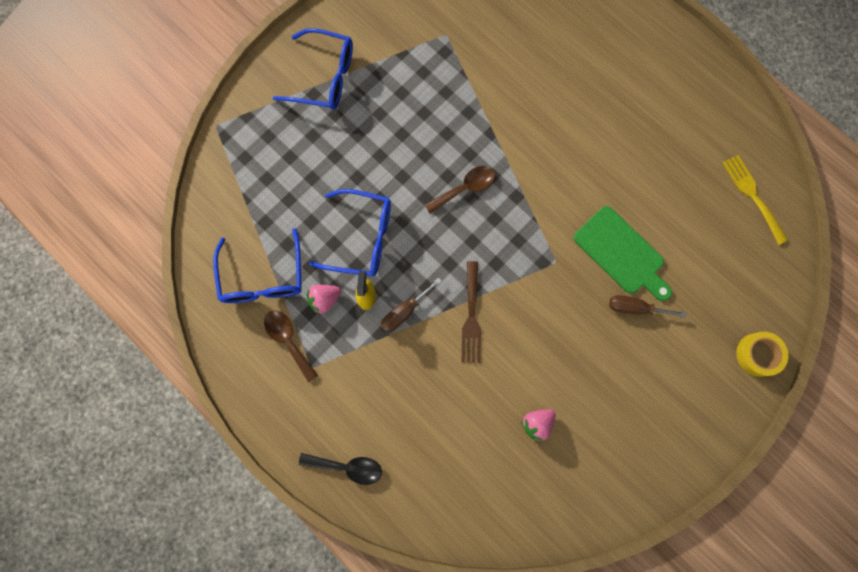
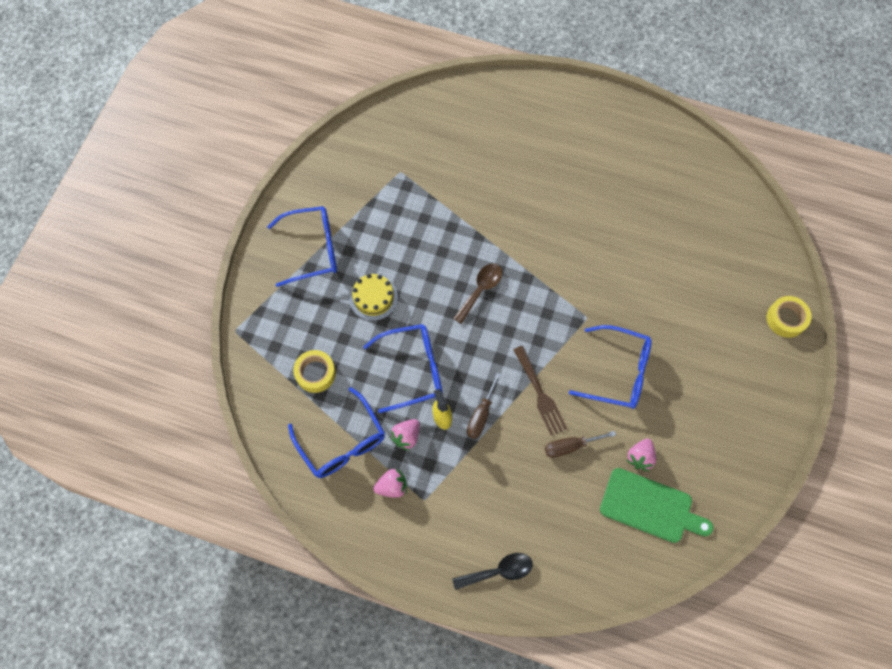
camera: 25 degrees left, 10 degrees down
(270, 200) = (315, 373): none -> yellow tape
(288, 340) = (392, 486): brown spoon -> pink strawberry
(359, 151) = (373, 298): none -> yellow cake
(559, 331) = (618, 372): none -> blue glasses
(621, 253) = (636, 286): green cutting board -> green cutting board (650, 507)
(635, 308) = (670, 325): brown screwdriver -> brown screwdriver (570, 446)
(753, 196) = (716, 196): yellow fork -> none

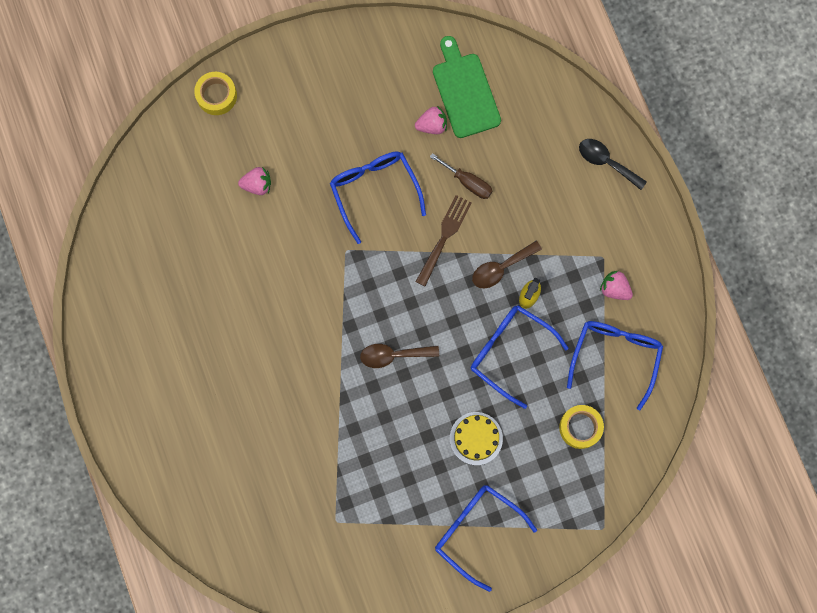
camera: 130 degrees left, 10 degrees up
(406, 436) = (567, 311): pink strawberry -> pink strawberry (257, 185)
(481, 415) = (501, 268): brown screwdriver -> brown spoon

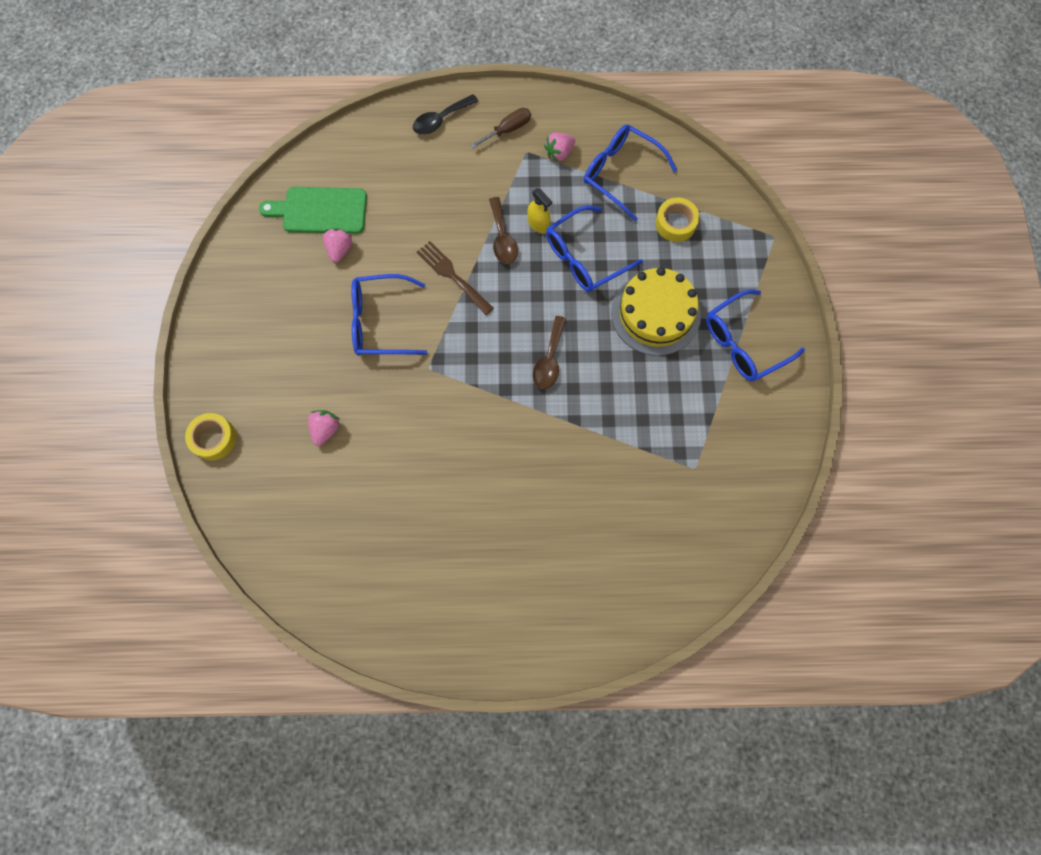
camera: 70 degrees left, 5 degrees down
(468, 182) = (409, 238): brown screwdriver -> brown screwdriver (508, 129)
(476, 438) = (655, 314): yellow cake -> yellow cake, size x1.68

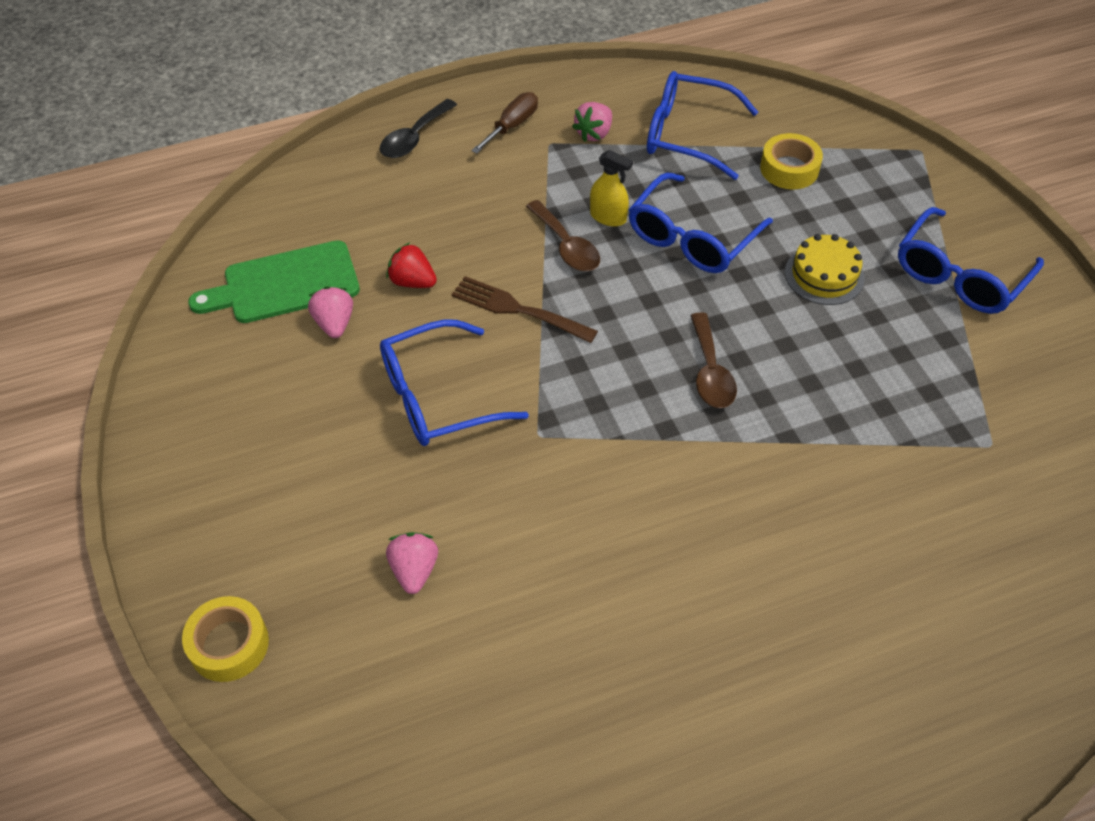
camera: 20 degrees left, 20 degrees down
(397, 234) = (412, 281): none -> red strawberry
(655, 314) = (824, 275): yellow cake -> yellow cake, size x0.59

